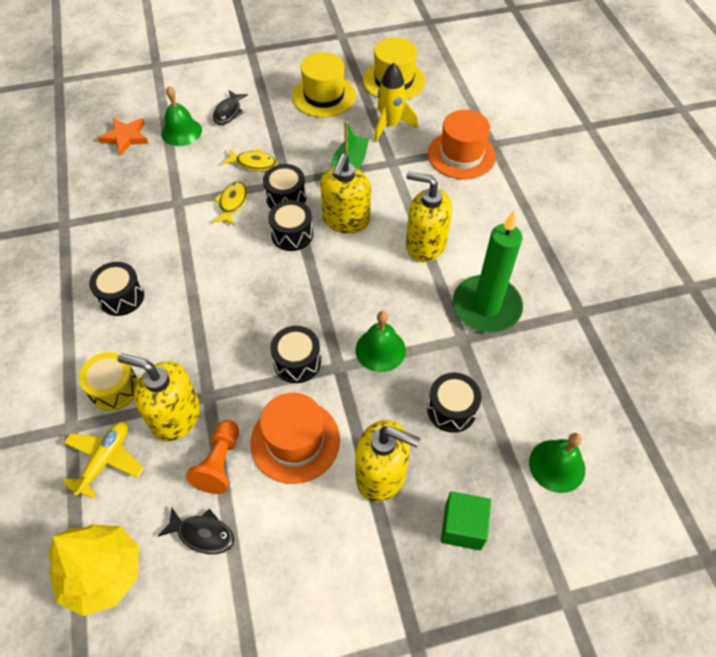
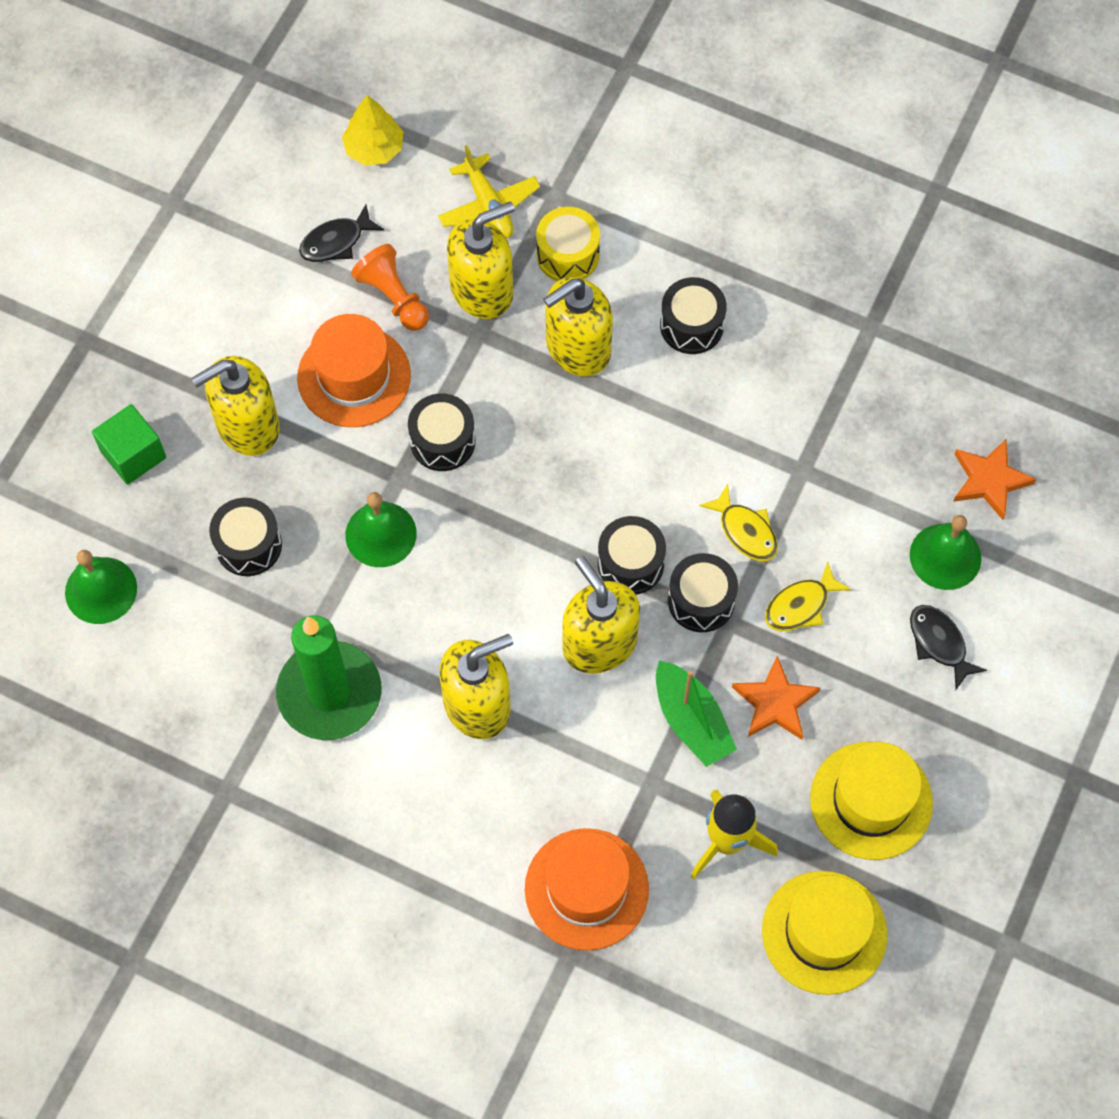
camera: 130 degrees right, 10 degrees up
(103, 573) = (374, 148): yellow tree -> yellow tree, size x0.65
(179, 340) = (577, 348): none -> yellow soap dispenser
(311, 146) = (775, 703): none -> orange star

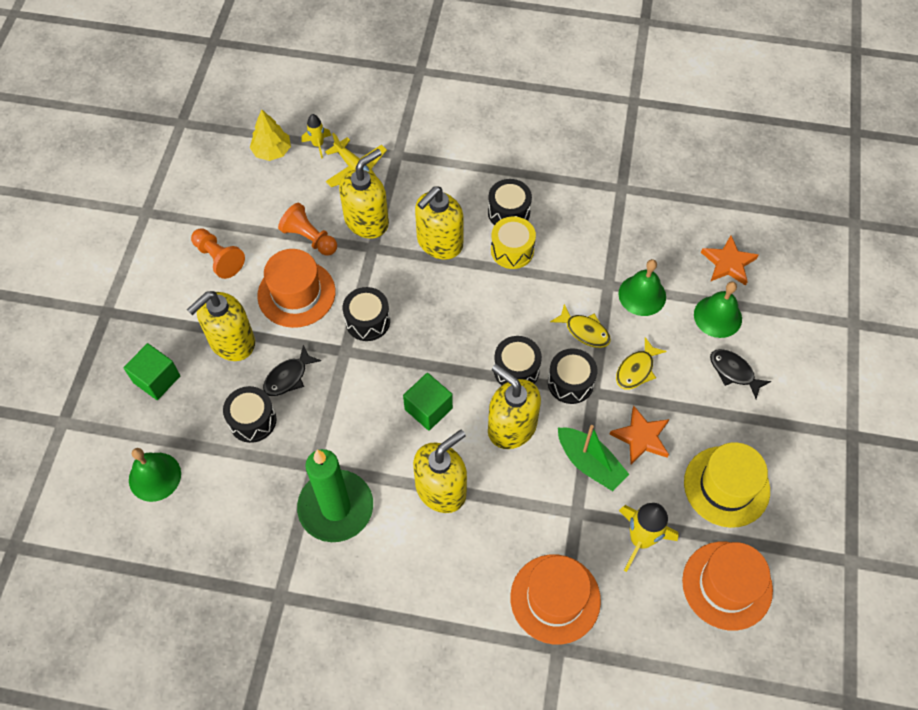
camera: 15 degrees left, 5 degrees down
(258, 297) = (219, 258): none -> orange pawn
(336, 241) = (262, 212): black fish -> black fish (288, 377)
(381, 534) = (342, 391): green bell -> green bell (642, 295)
(443, 153) = (318, 145): none -> yellow rocket
(492, 588) = (428, 409): none -> green cube
(568, 255) = (416, 188): yellow drum -> yellow drum (512, 250)
(824, 932) = (727, 585): yellow hat -> orange hat

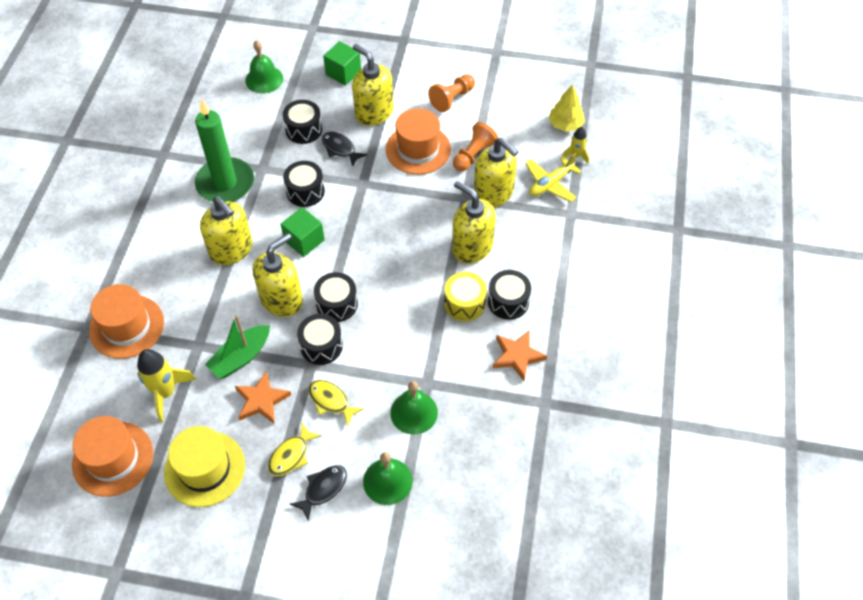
camera: 90 degrees right, 5 degrees down
(367, 321) = (390, 197): black drum -> black drum (305, 191)
(584, 331) = (375, 360): yellow fish -> yellow fish (291, 455)
(728, 263) = (452, 499): orange star -> orange star (517, 356)

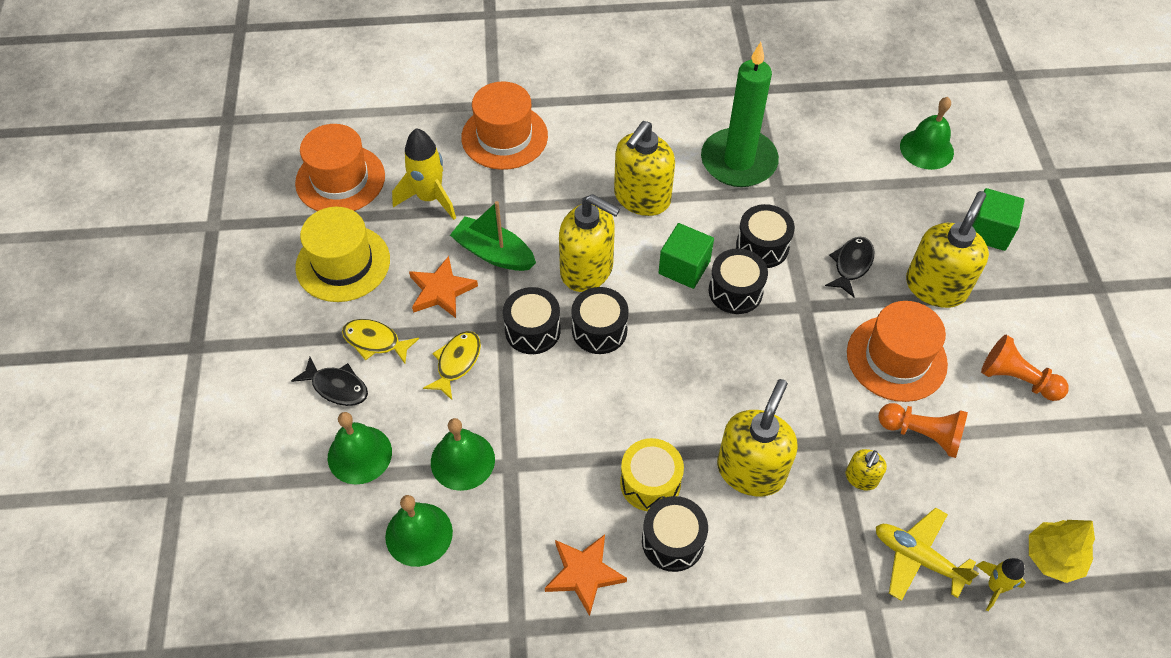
camera: 75 degrees right, 0 degrees up
(304, 130) = (863, 216): black drum -> black drum (735, 291)
(462, 451) = (419, 534): none -> green bell
(493, 193) = (861, 478): yellow soap dispenser -> yellow soap dispenser, size x0.48

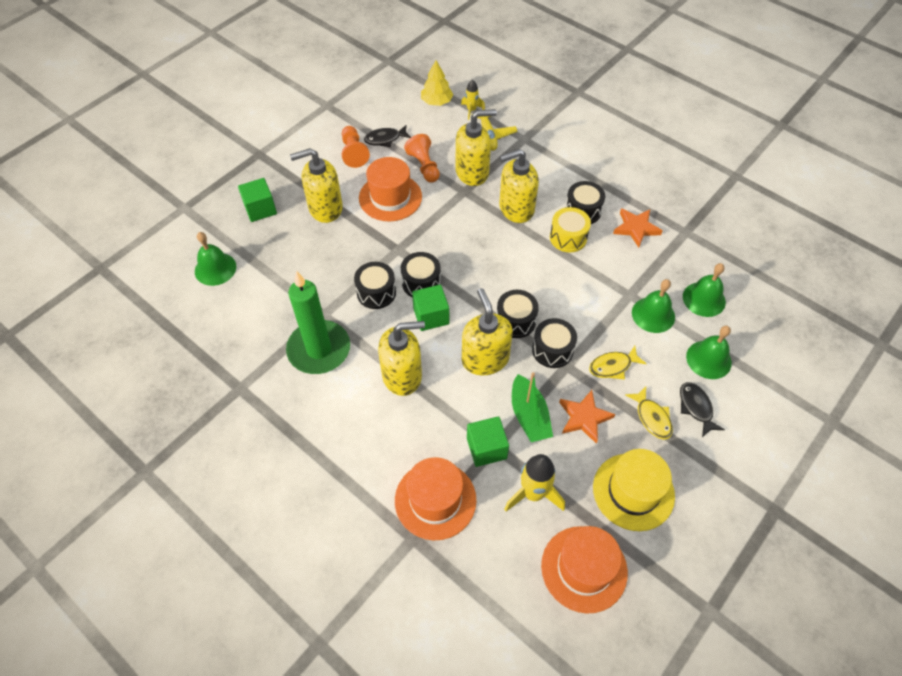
camera: 135 degrees left, 0 degrees up
(503, 200) = (486, 448): none -> green cube
(851, 265) = (347, 248): black fish -> black fish (385, 139)
(861, 478) = (472, 172): yellow soap dispenser -> yellow soap dispenser, size x2.08

